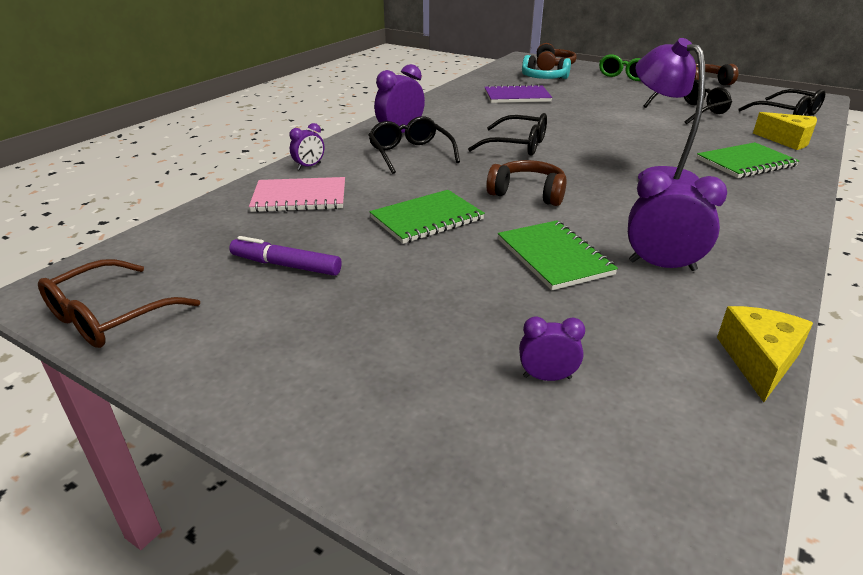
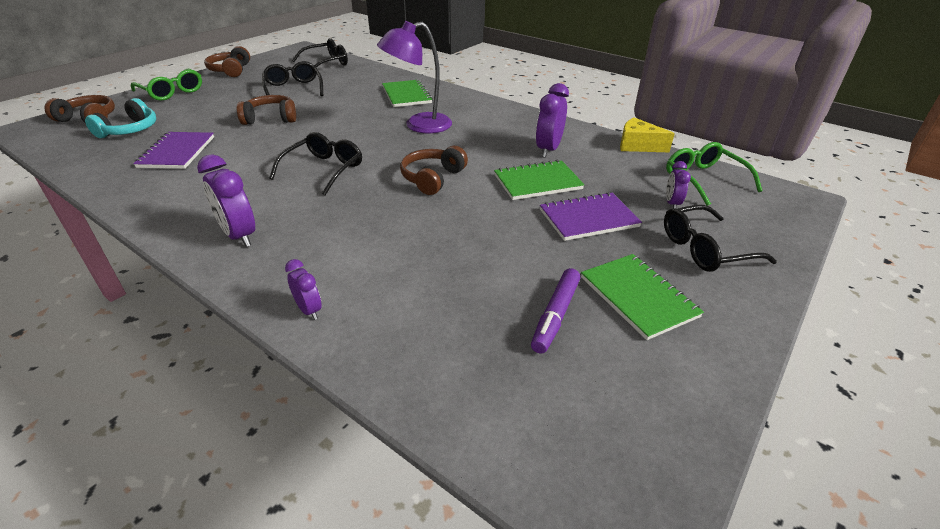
camera: 85 degrees left, 5 degrees up
(110, 316) = (667, 443): brown glasses -> none
(300, 197) = (402, 314): pink notebook -> none
(410, 154) = (310, 231): black glasses -> black glasses (705, 249)
(427, 219) = (471, 231): green notebook -> green notebook (638, 297)
(474, 293) = (588, 218): none -> purple notebook
(607, 113) = (271, 118): none -> brown headphones
(664, 436) = (704, 180): none -> green glasses
(787, 140) = (375, 75): yellow cheese -> none

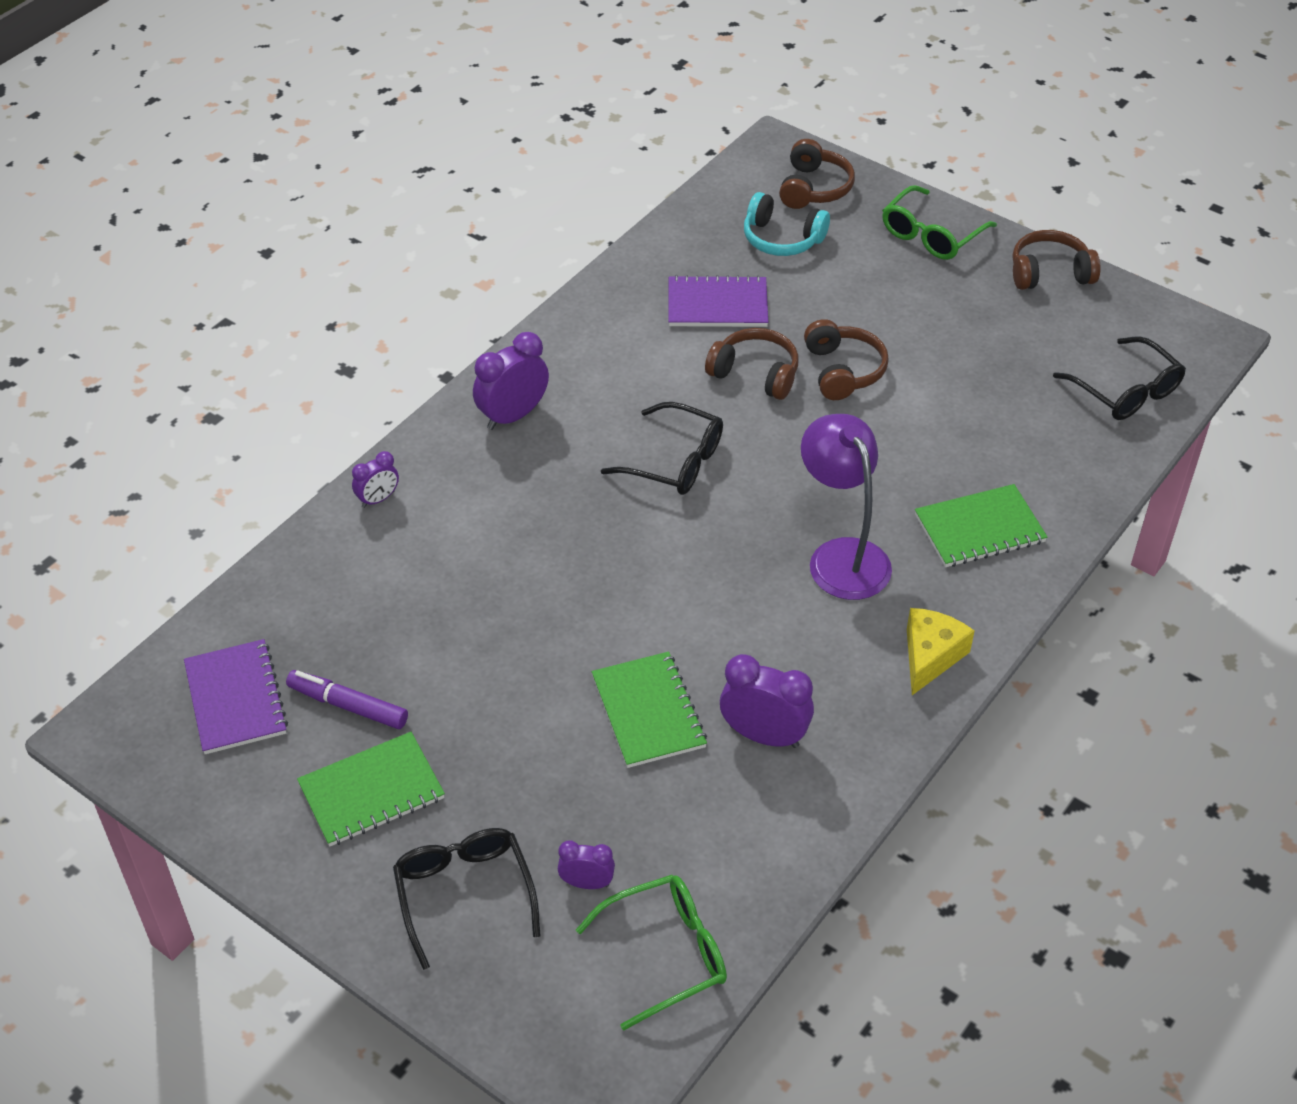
camera: 90 degrees right, 10 degrees up
(293, 89) = (978, 371): black glasses -> none
(432, 178) = (655, 584): brown headphones -> brown headphones (755, 374)
(588, 218) = (545, 765): purple notebook -> purple notebook (236, 699)
(638, 145) = (794, 879): yellow cheese -> yellow cheese (930, 656)

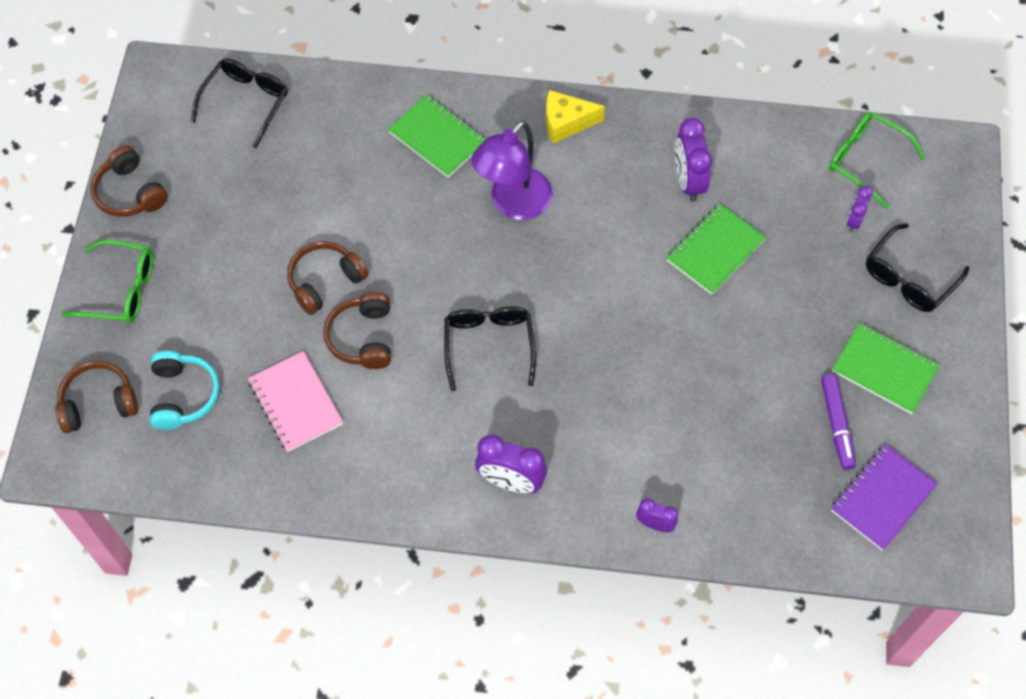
camera: 120 degrees left, 15 degrees up
(587, 883) = (854, 220): purple clock -> purple clock turned 45 degrees clockwise
(717, 304) = (295, 403): purple notebook -> pink notebook

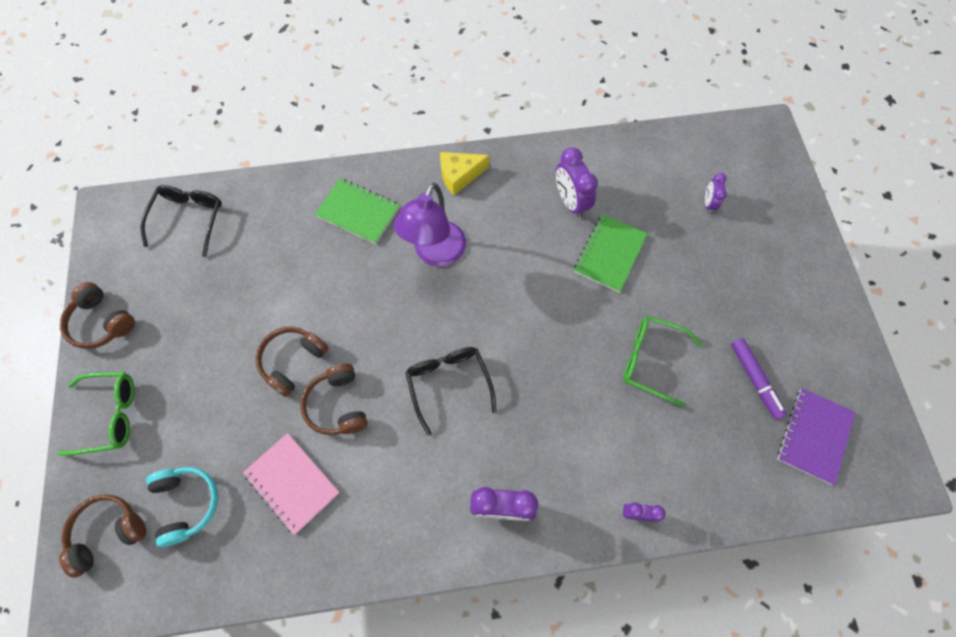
camera: 15 degrees left, 5 degrees up
(865, 161) = (700, 153): green glasses -> green glasses (651, 360)
(884, 369) = (775, 322): green notebook -> none
(909, 278) = (766, 240): black glasses -> none

